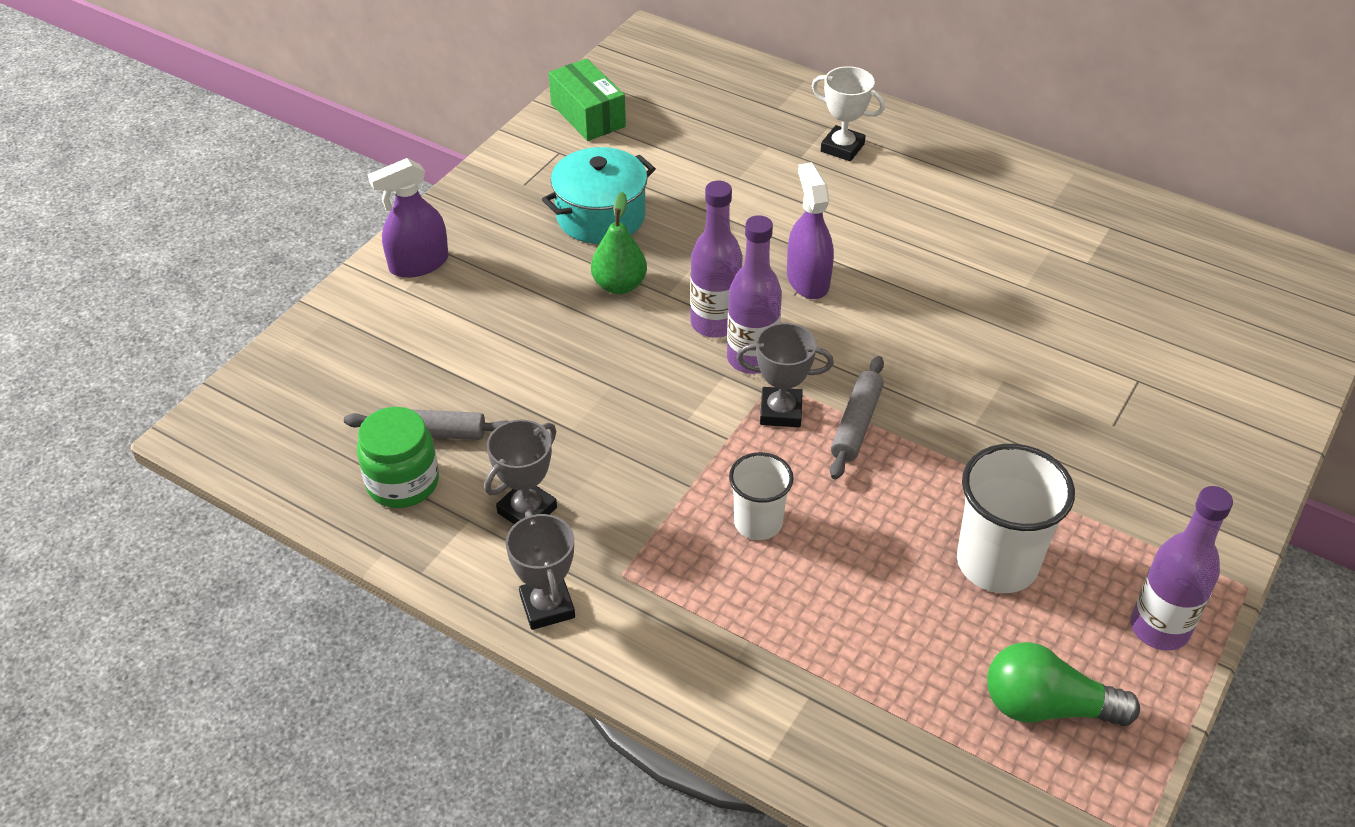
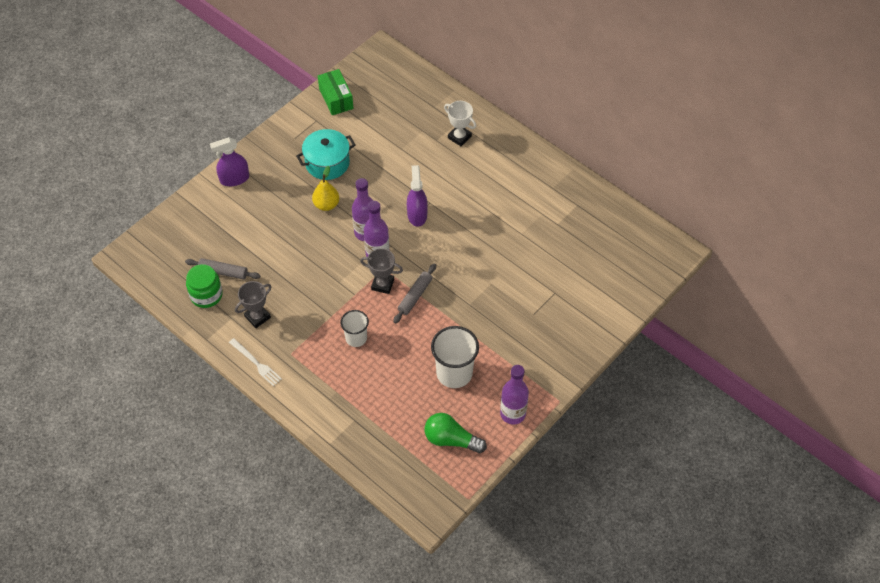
camera: 10 degrees right, 10 degrees up
(547, 606) = (256, 363): grey trophy -> white fork
(619, 285) = (326, 205): green pear -> yellow pear

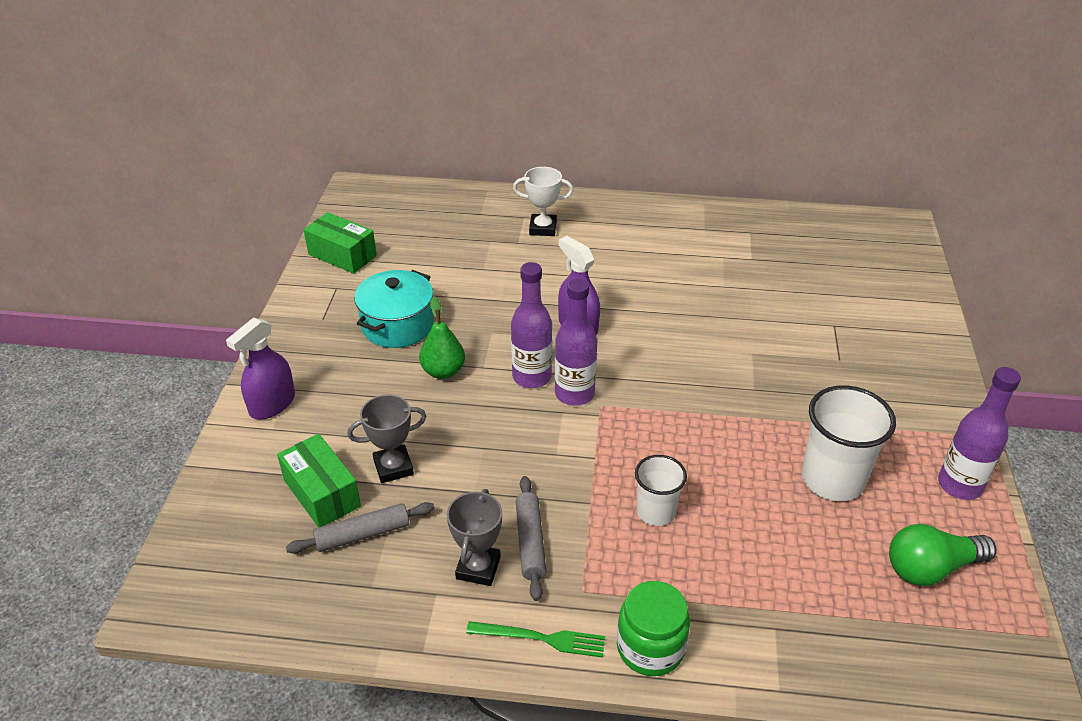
camera: 35 degrees left, 15 degrees down
(206, 295) = (363, 583): green jar -> green jar (650, 648)
(221, 241) = (322, 493): none -> green box
(256, 363) = (541, 638): white fork -> green fork
(326, 205) = (443, 371): yellow pear -> green pear
(382, 284) = (619, 425): grey trophy -> grey trophy (393, 467)
(415, 296) = (677, 416): grey rolling pin -> grey rolling pin (530, 542)

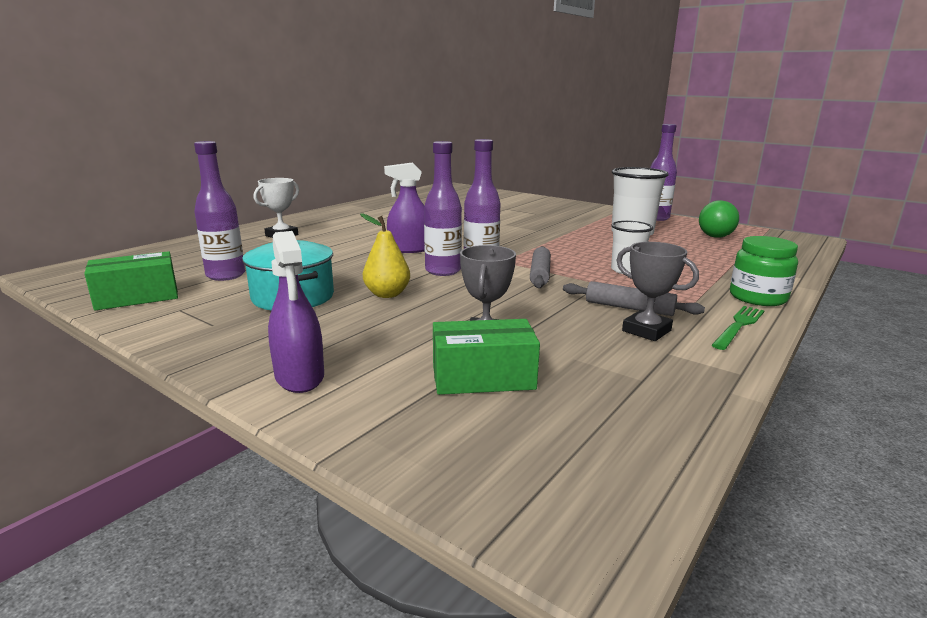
camera: 60 degrees left, 20 degrees down
(363, 534) = (565, 369): grey rolling pin -> grey rolling pin (540, 274)
(415, 264) = (226, 275): none -> purple bottle
(443, 371) = (387, 294): green pear -> yellow pear

